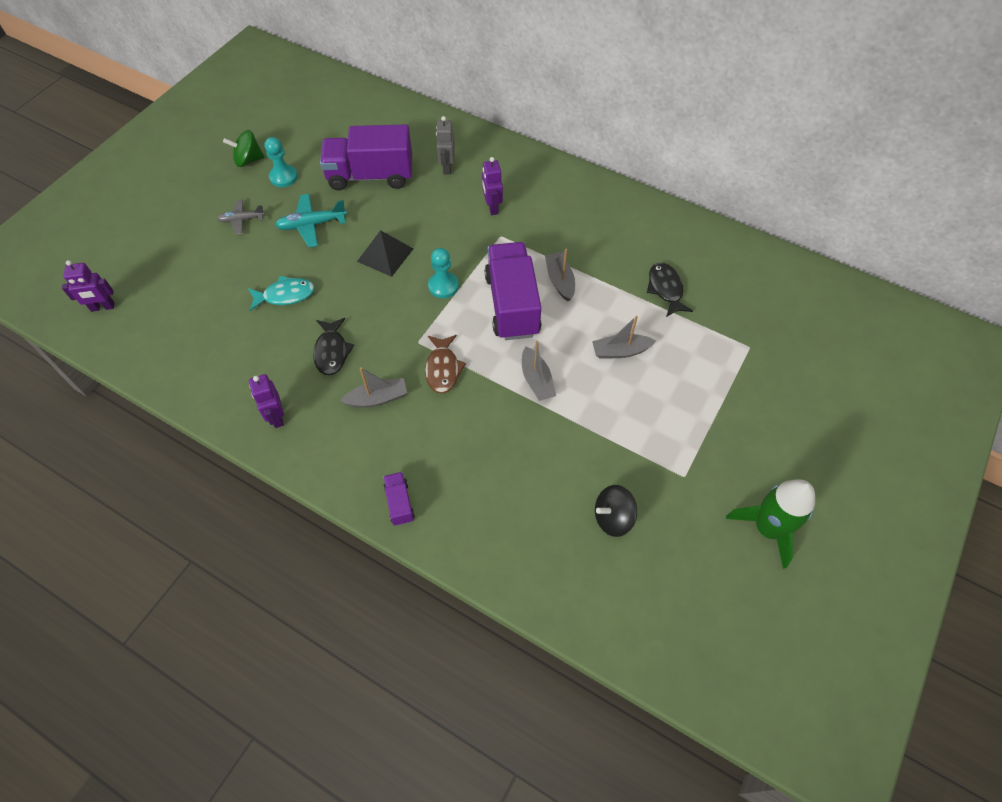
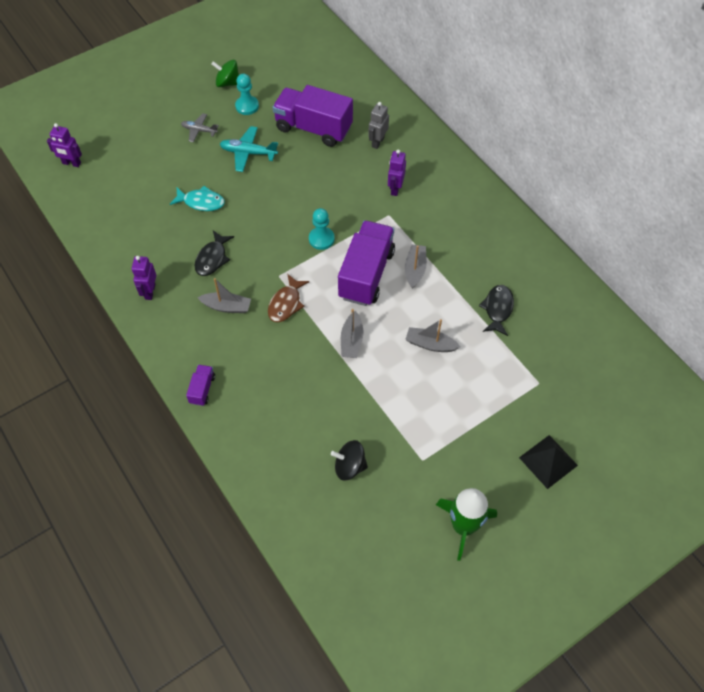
camera: 25 degrees right, 0 degrees up
(385, 255) = (290, 197): black pyramid -> black pyramid (548, 461)

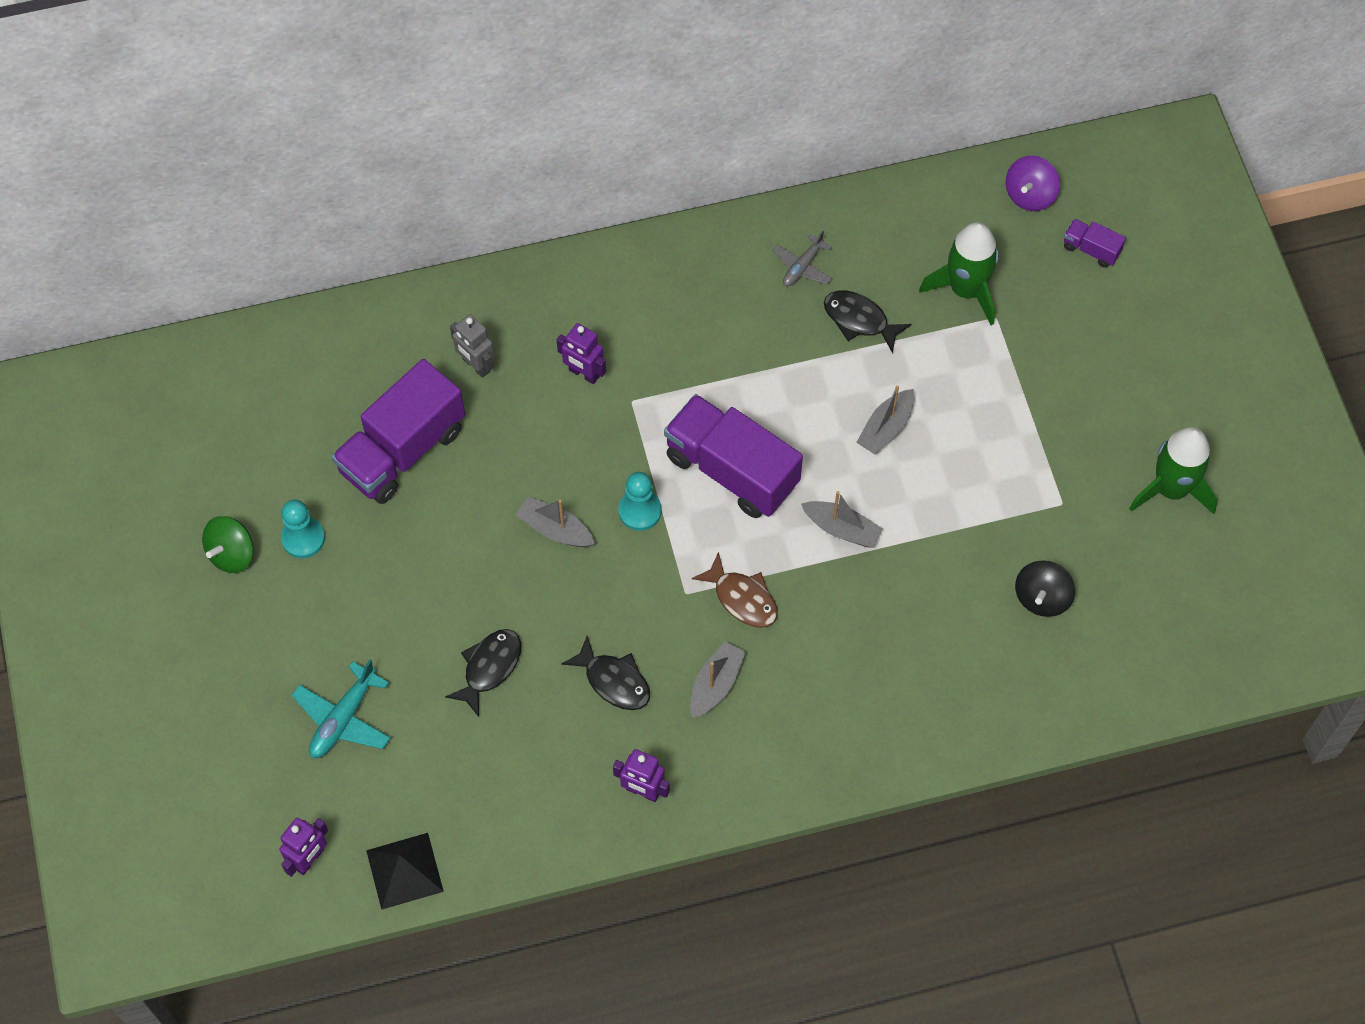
camera: 70 degrees left, 5 degrees up
(199, 130) = (326, 630): grey plane -> grey plane (802, 266)
(201, 202) = (489, 668): turquoise fish -> black fish
(202, 389) = (851, 758): purple truck -> purple truck (1091, 249)
(248, 153) = (413, 566): turquoise plane -> turquoise plane (343, 719)
(415, 269) = (749, 401): grey boat -> grey boat (555, 529)
(548, 461) = (1113, 355): black pyramid -> black pyramid (404, 871)
(550, 360) = (966, 289): none -> green rocket
(640, 377) = (1030, 195): none -> purple spinning top

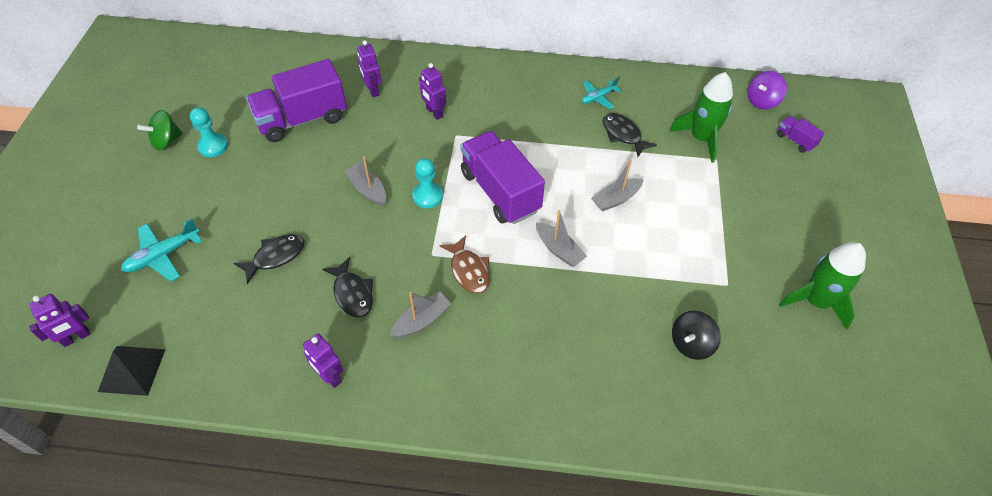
camera: 20 degrees right, 10 degrees down
(476, 365) = (372, 90): grey robot -> purple robot
(802, 266) = (598, 97): grey plane -> turquoise plane

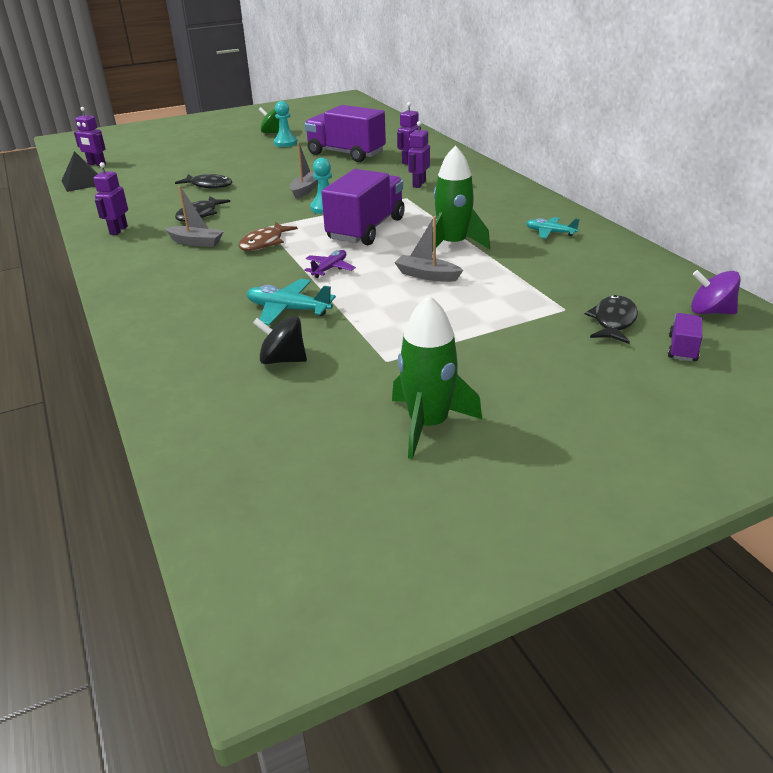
camera: 60 degrees right, 20 degrees down
(163, 255) = (178, 161): turquoise plane -> turquoise plane (288, 310)
(559, 250) = (330, 269): grey boat -> purple plane
(623, 135) = (519, 256): black fish -> black fish (613, 321)
(701, 138) = (582, 293): green rocket -> green rocket (453, 245)

